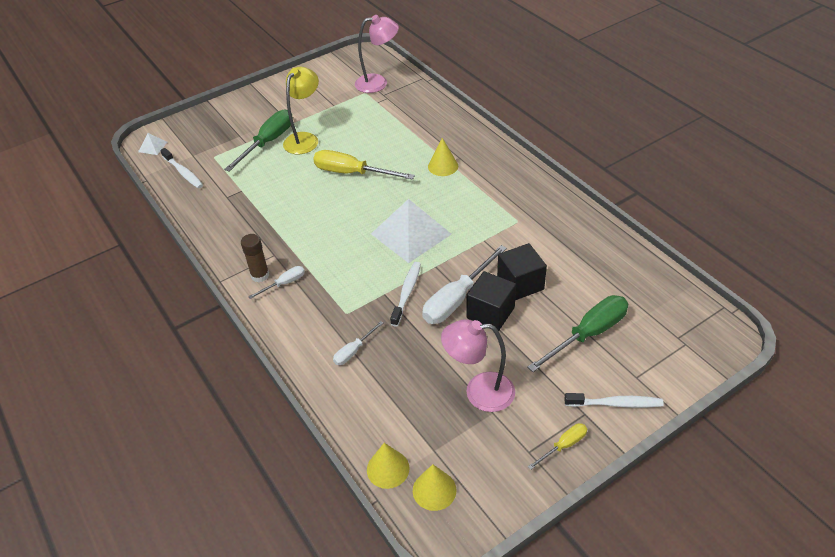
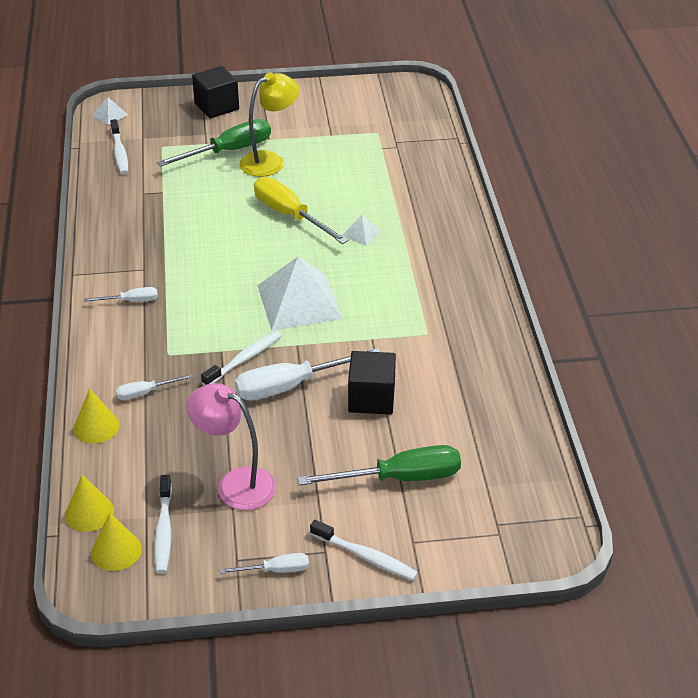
camera: 25 degrees right, 5 degrees down
(260, 275) = (114, 284): brown glue stick -> none
(378, 83) = (401, 126): pink lamp -> none
(413, 167) = (361, 233): none -> white pyramid
(443, 166) = (395, 244): yellow cone -> yellow cone (96, 427)
(457, 455) = (164, 531): none -> white toothbrush
(490, 313) = (314, 414): black cube -> black cube (216, 106)
(563, 446) = (276, 570): yellow screwdriver -> white screwdriver

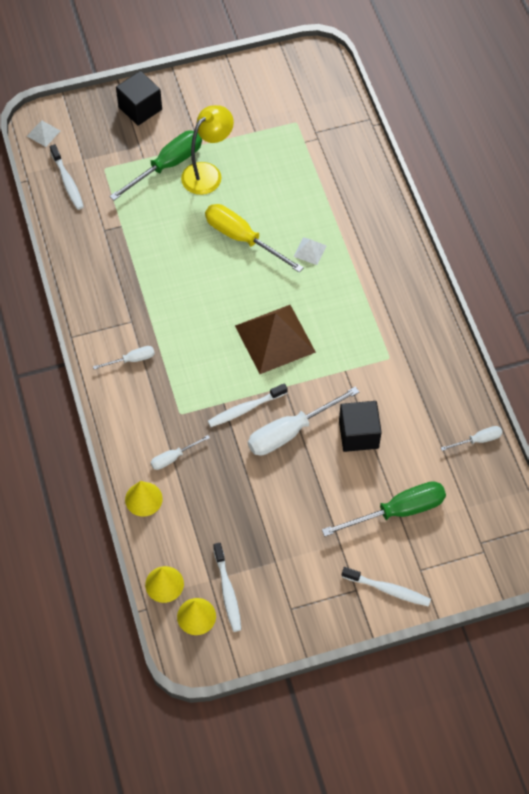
camera: 10 degrees left, 20 degrees up
(235, 484) = (271, 537): pink lamp -> none
(244, 359) = (245, 409): white toothbrush -> white toothbrush turned 150 degrees counterclockwise
(276, 570) = (323, 613): white screwdriver -> white screwdriver (478, 440)
(299, 302) = (275, 339): white pyramid -> brown pyramid

